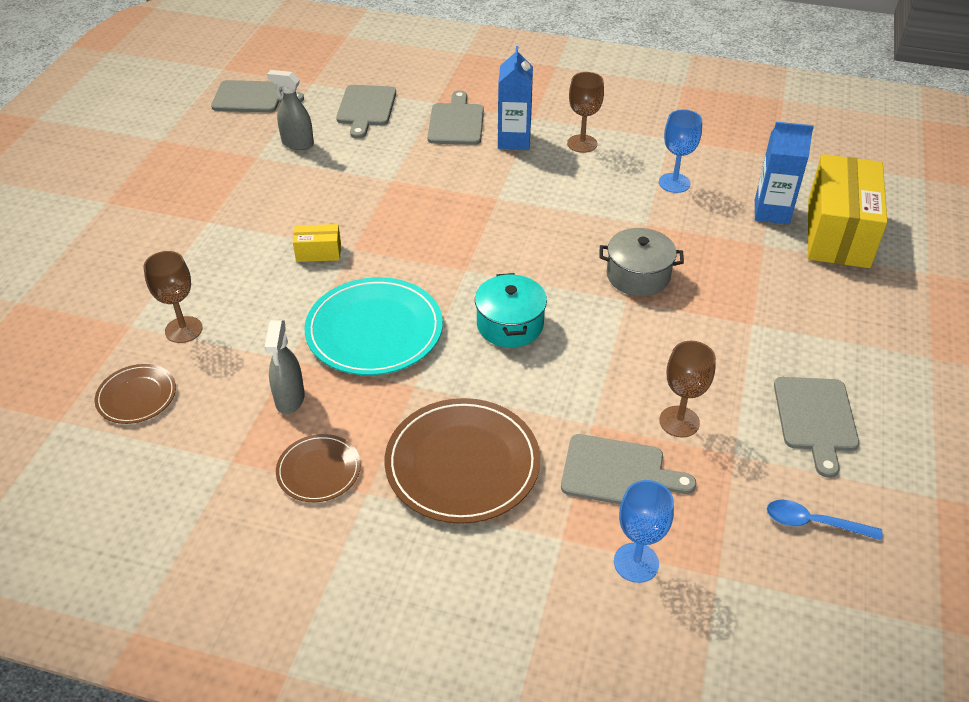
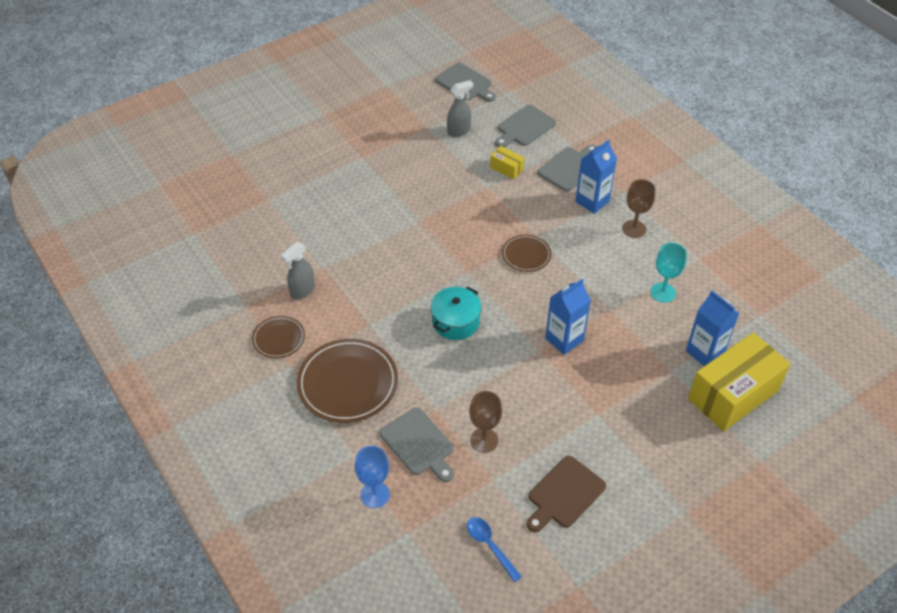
camera: 40 degrees right, 5 degrees up
(136, 396) = (237, 242): brown plate -> brown plate (526, 255)
(183, 330) = (290, 218): brown goblet -> none
(297, 143) = (459, 131): grey spray bottle -> grey spray bottle turned 90 degrees clockwise
(318, 252) = (400, 212): yellow box -> yellow box (506, 168)
(374, 330) = (381, 278): turquoise plate -> none
(638, 275) = (564, 339): grey pot -> blue carton
(674, 183) = (662, 292): blue goblet -> turquoise goblet
(815, 418) = (564, 494): grey cutting board -> brown cutting board

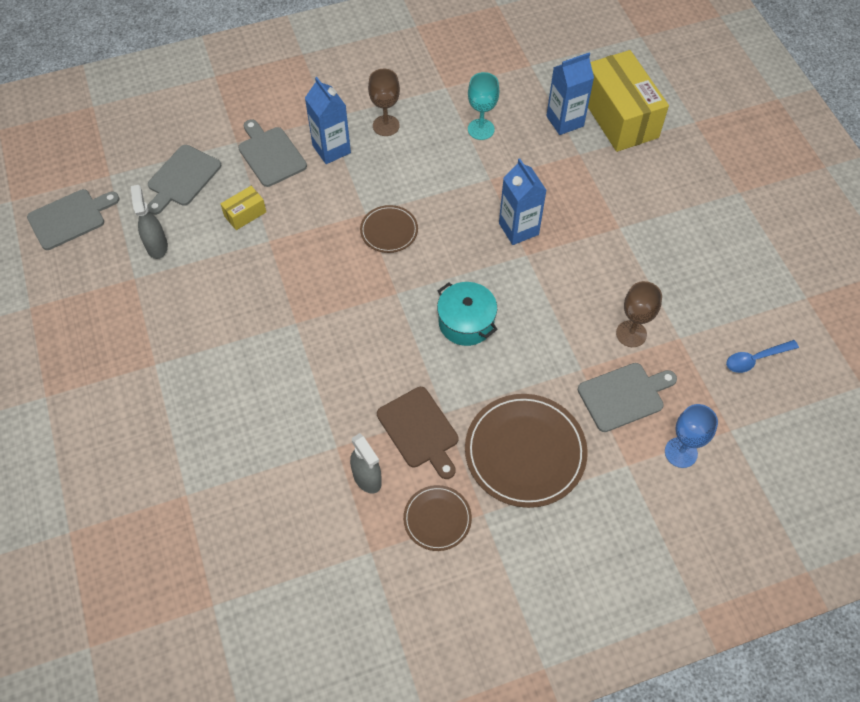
camera: 75 degrees left, 10 degrees up
(524, 127) = (182, 178): grey cutting board -> grey cutting board turned 60 degrees clockwise
(564, 494) = (706, 281): brown cutting board -> brown cutting board (419, 430)

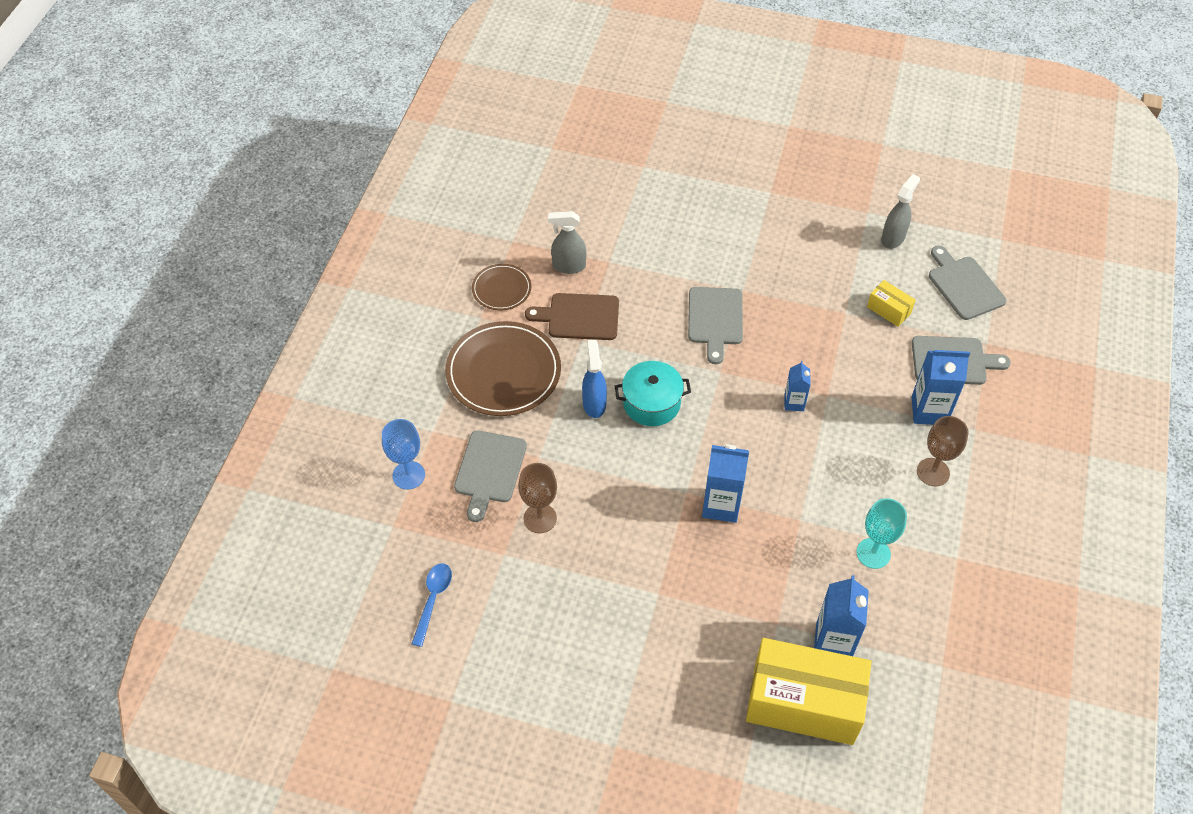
camera: 125 degrees right, 5 degrees down
(70, 218) = (965, 197): grey cutting board -> grey cutting board (715, 319)
(157, 246) = (893, 238): grey spray bottle -> grey spray bottle turned 75 degrees counterclockwise
(245, 214) = (888, 310): yellow box -> yellow box turned 45 degrees counterclockwise
(389, 230) = (794, 403): brown plate -> blue carton
(500, 362) = (594, 404): none -> blue spray bottle

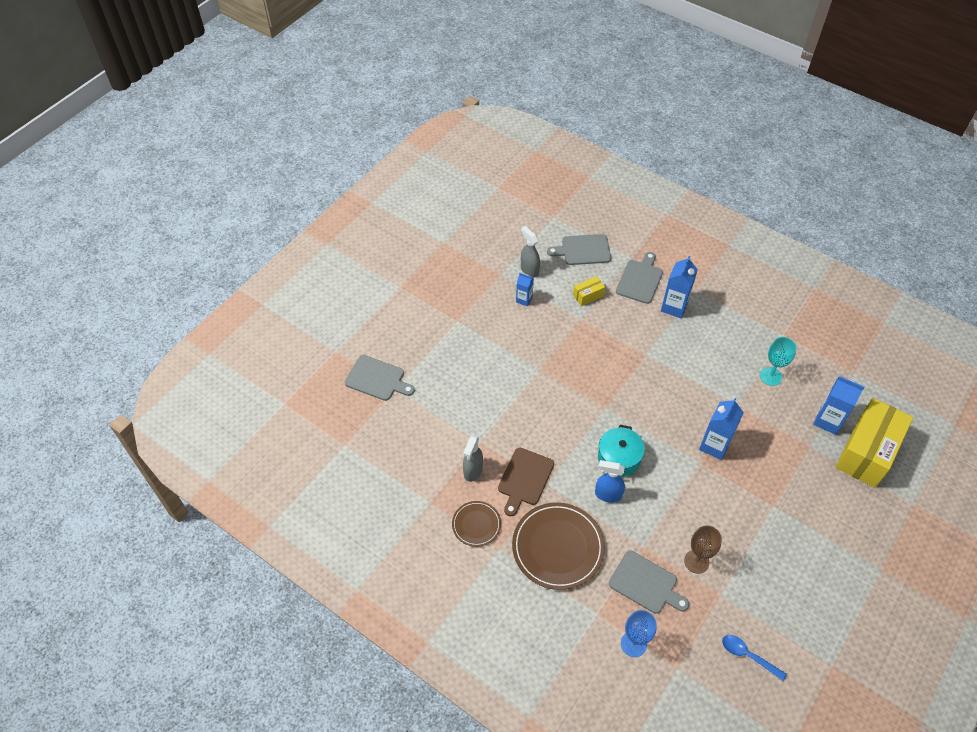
camera: 70 degrees left, 0 degrees up
(715, 319) = (559, 394): grey cutting board -> grey cutting board (377, 379)
(794, 403) = (645, 375): blue carton -> blue carton (524, 299)
(933, 472) = (720, 323): brown goblet -> none

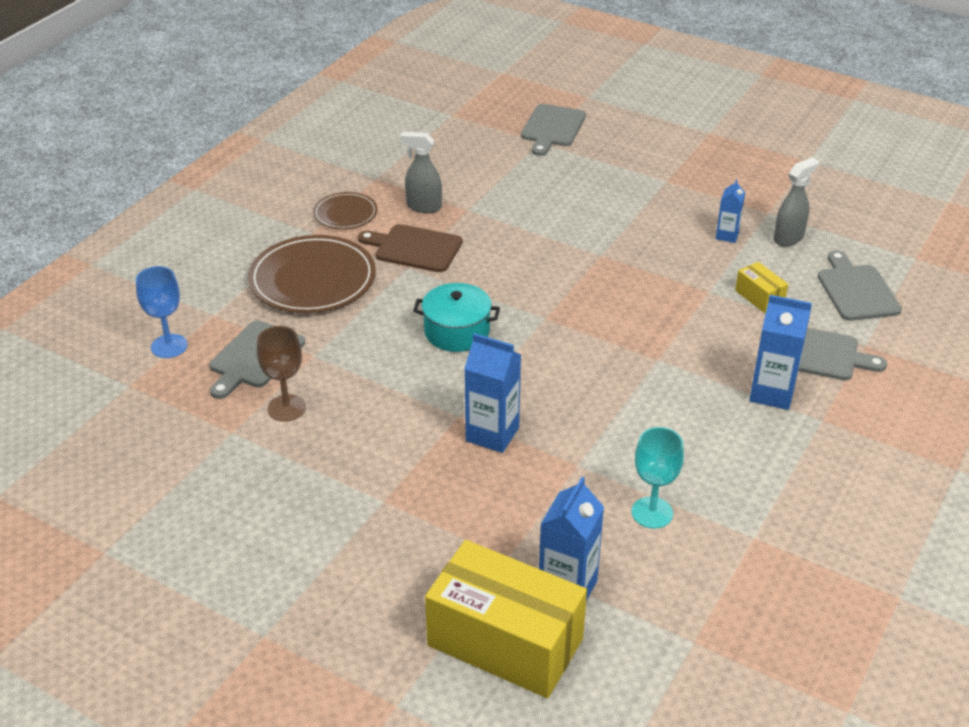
camera: 85 degrees right, 15 degrees down
(607, 495) = (394, 321): blue spray bottle -> none
(748, 655) = (135, 457): blue spoon -> none

